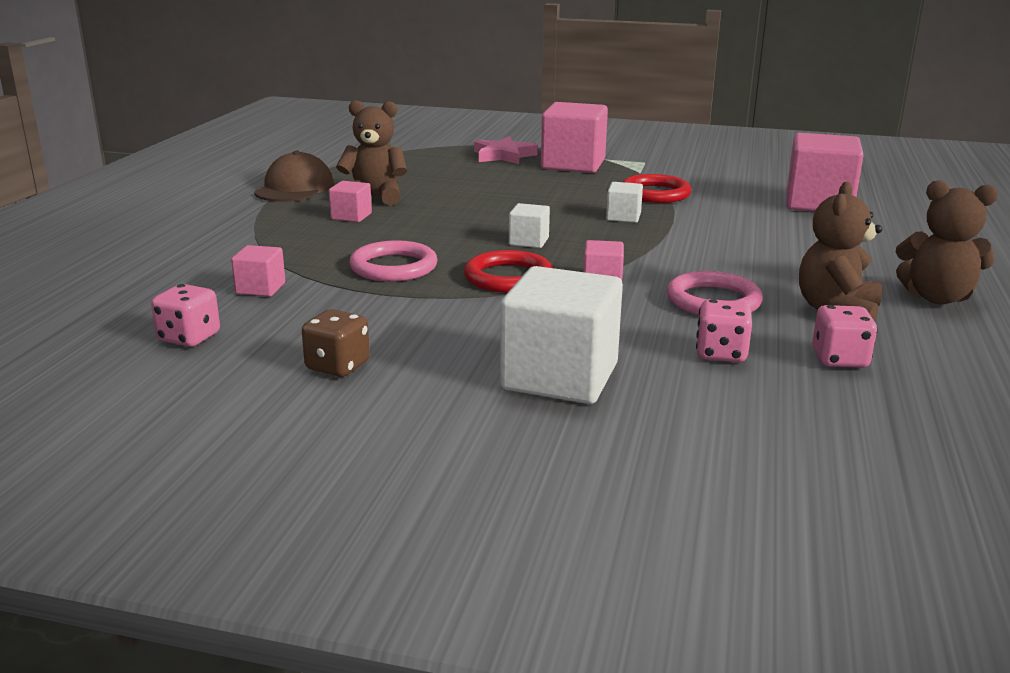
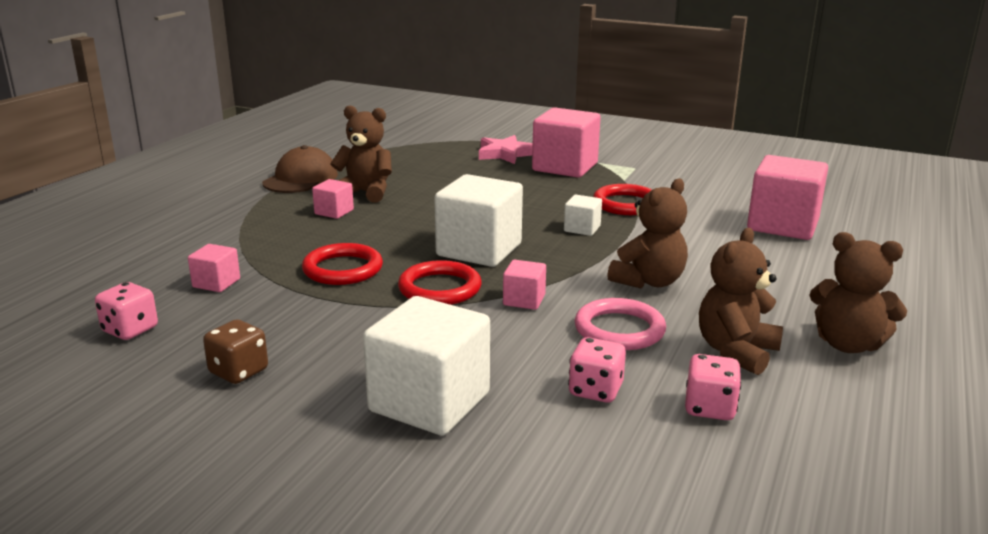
camera: 10 degrees right, 0 degrees up
(393, 267) = (343, 269): pink ring -> red ring
(528, 241) = (479, 250): white cube -> white cube, size x2.08
(717, 258) = (649, 281): none -> brown teddy bear

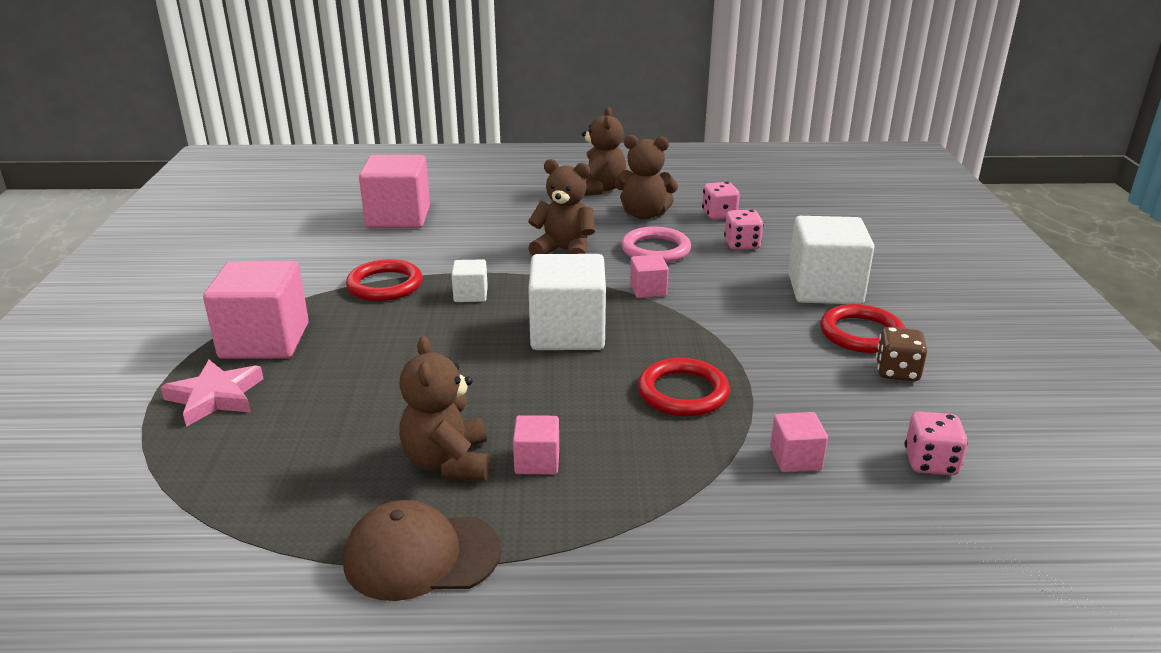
camera: 115 degrees left, 5 degrees up
(439, 288) = (667, 330): red ring -> red ring (861, 334)

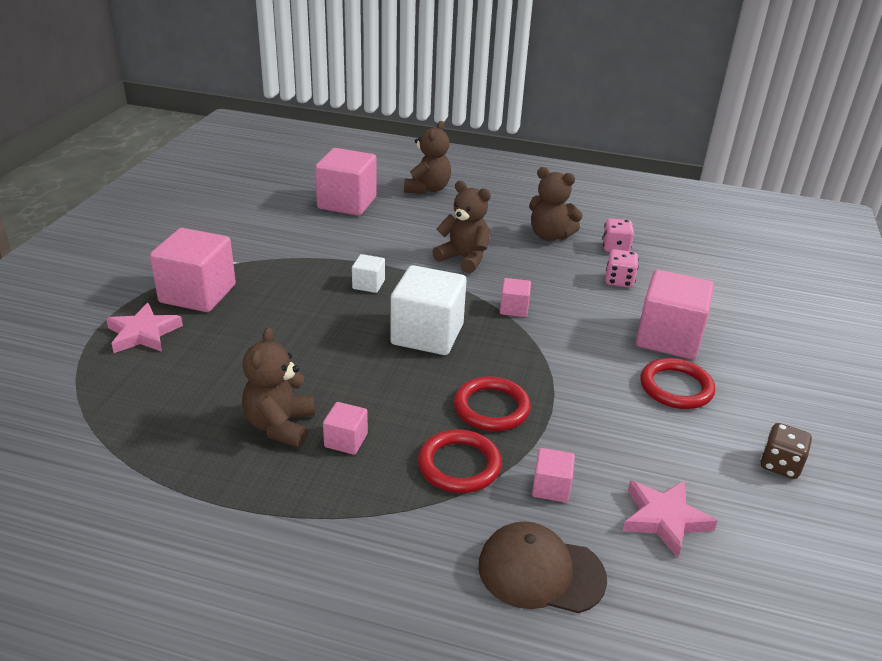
camera: 15 degrees right, 5 degrees up
(385, 285) = (307, 263): red ring -> red ring (459, 465)
(421, 556) = (225, 495): brown cap -> brown cap (540, 572)
(599, 189) = (524, 204): brown teddy bear -> brown teddy bear (427, 189)
(655, 250) = (541, 272): pink ring -> none
(824, 289) = (668, 338): white cube -> pink cube
(897, 372) = (686, 430): brown dice -> brown dice (780, 465)
(930, 463) = (664, 519): pink dice -> pink star

